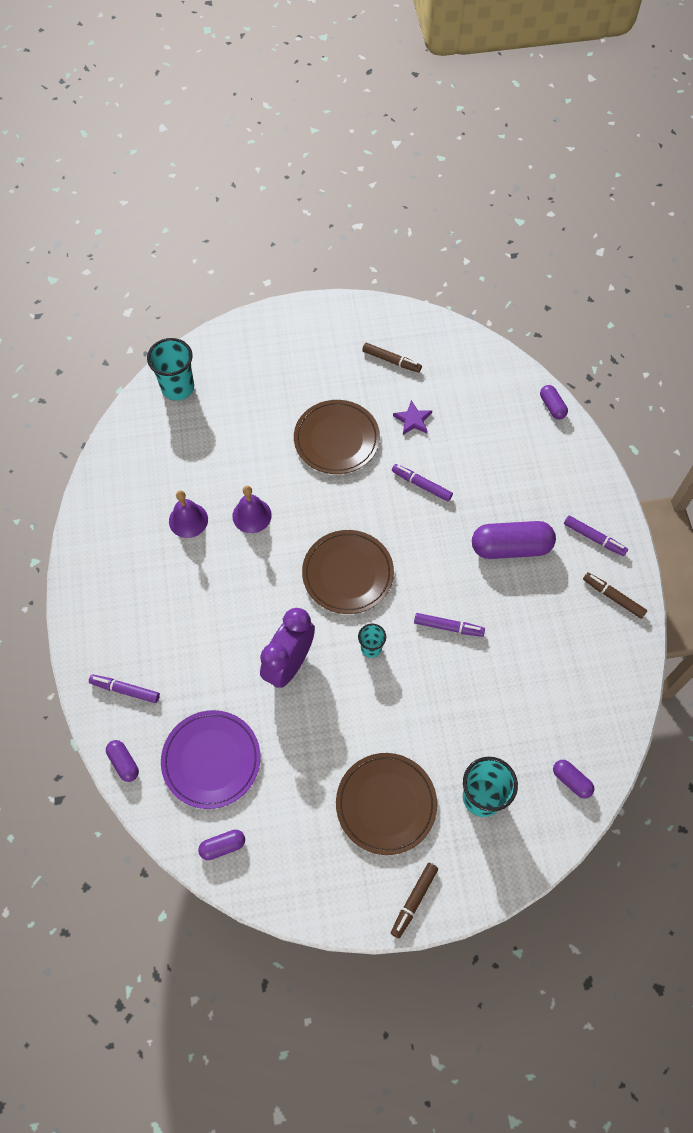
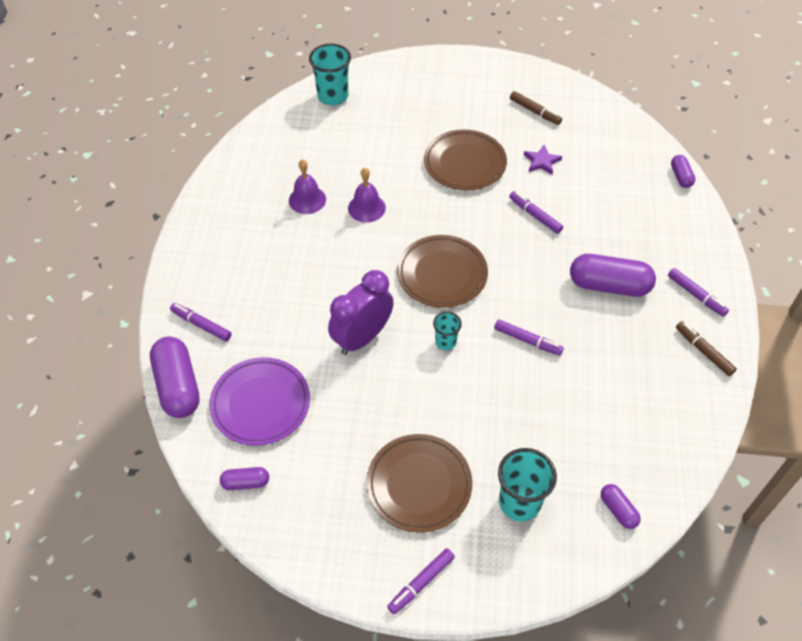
camera: 15 degrees right, 10 degrees down
(124, 763) = (178, 386): purple capsule -> purple capsule, size x1.97
(414, 900) = (421, 583): brown marker -> purple marker

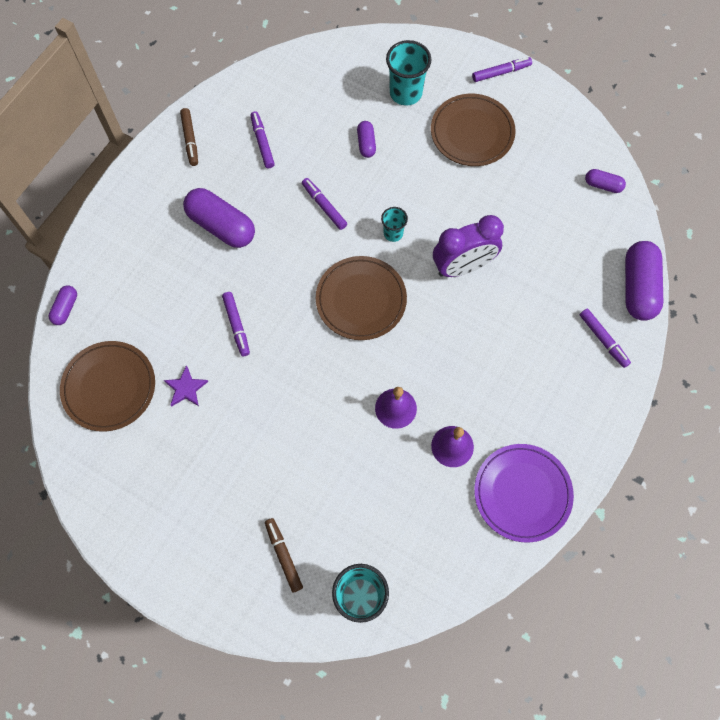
camera: 155 degrees left, 15 degrees up
(260, 403) = (571, 243): purple plate -> purple plate (522, 493)
(465, 163) = (265, 422): brown plate -> brown plate (109, 387)
(535, 111) = (146, 462): brown marker -> brown marker (283, 555)
(618, 510) = (340, 62): purple capsule -> purple capsule (366, 144)
(696, 295) = (156, 186): purple marker -> purple marker (262, 143)

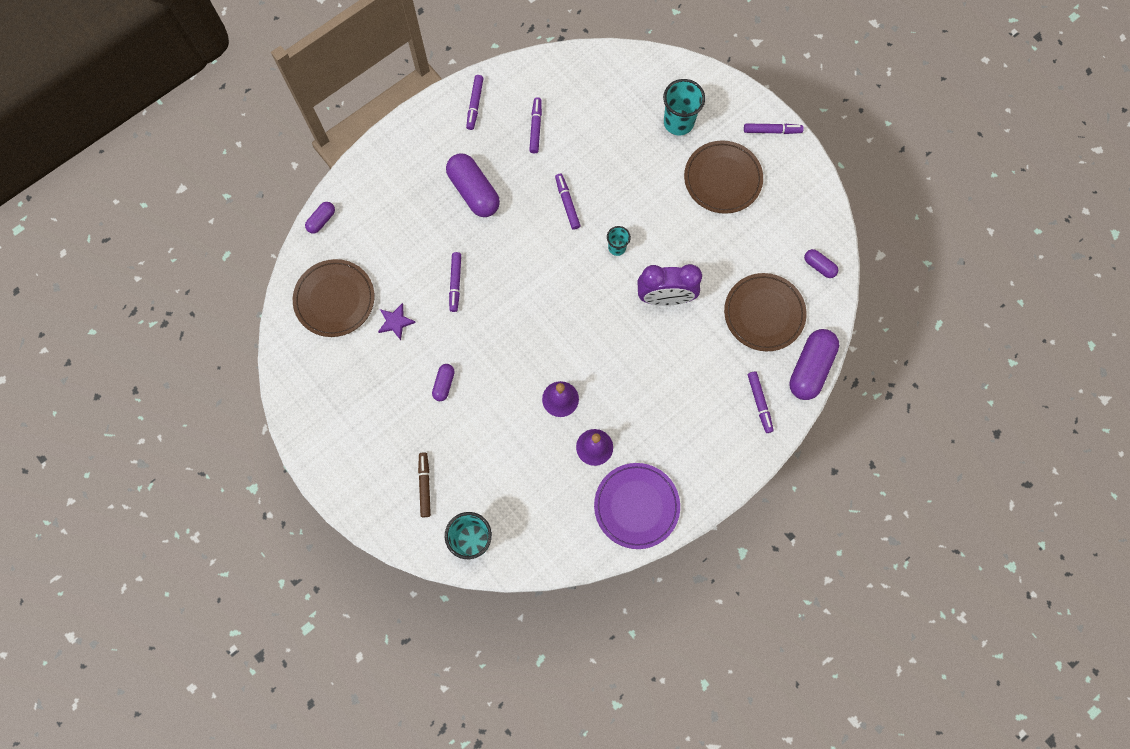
camera: 20 degrees right, 5 degrees up
(190, 140) = (475, 104): brown marker -> purple marker
(361, 300) = (567, 297): brown plate -> brown plate (764, 313)
(366, 144) = (625, 158): purple capsule -> purple capsule (444, 384)

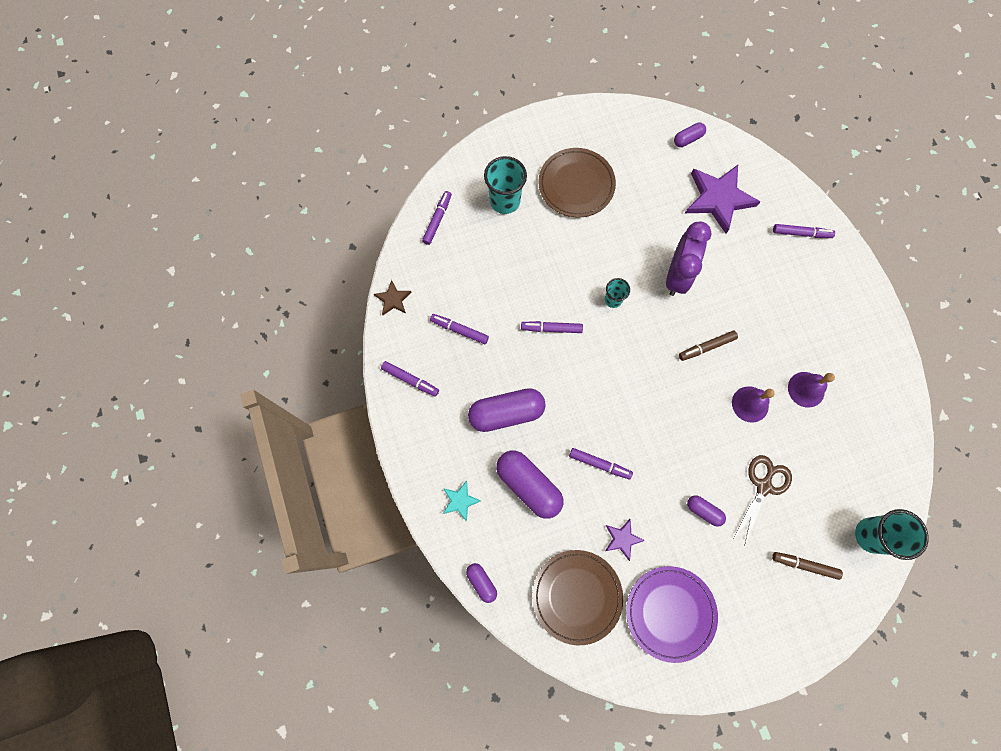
camera: 70 degrees left, 0 degrees up
(383, 180) = (460, 501): none -> turquoise star
(485, 431) = (763, 486): none -> brown scissors
(543, 64) = (393, 299): none -> brown star
(602, 344) = (706, 347): none -> brown marker
(636, 506) = (872, 372): purple plate -> purple plate (670, 613)
(764, 313) = (718, 199): brown plate -> purple star
(772, 131) = (544, 127): purple marker -> purple marker (437, 220)
(810, 368) = (780, 181): purple capsule -> purple capsule (529, 485)

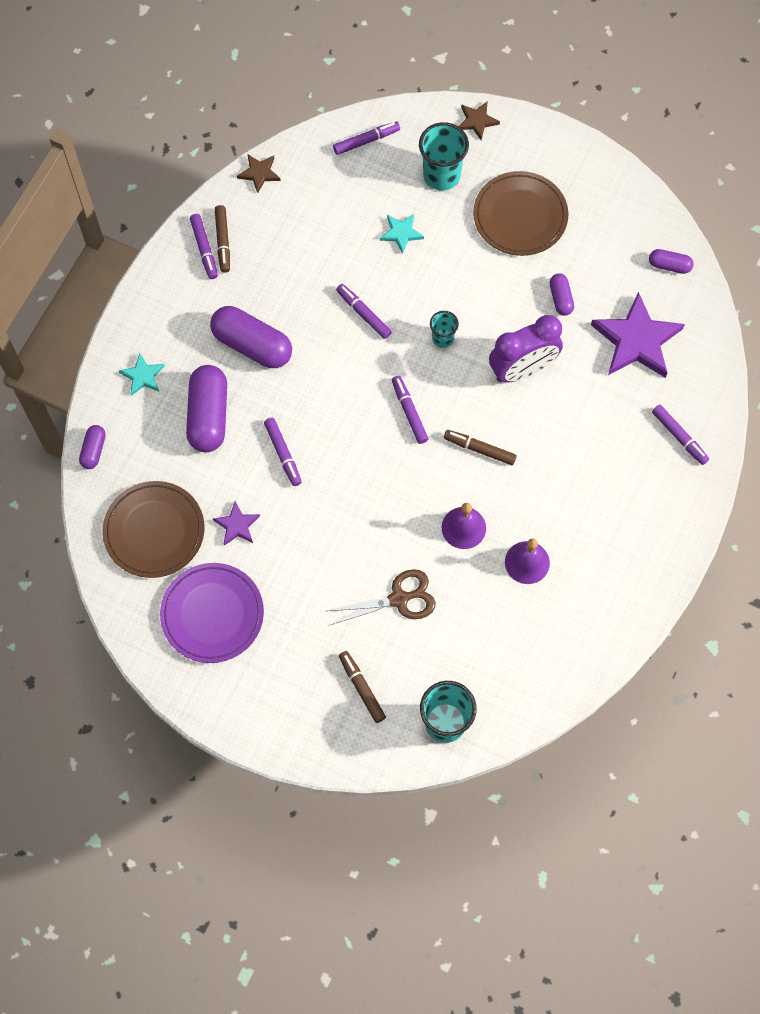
camera: 45 degrees right, 5 degrees down
(417, 364) = (223, 241): none -> brown marker
(459, 330) = (286, 246): purple marker -> purple marker (409, 412)
(490, 150) = (477, 121): none -> brown star
(519, 258) = (401, 233): none -> turquoise star
(703, 511) = (326, 569): purple capsule -> purple capsule (560, 298)

